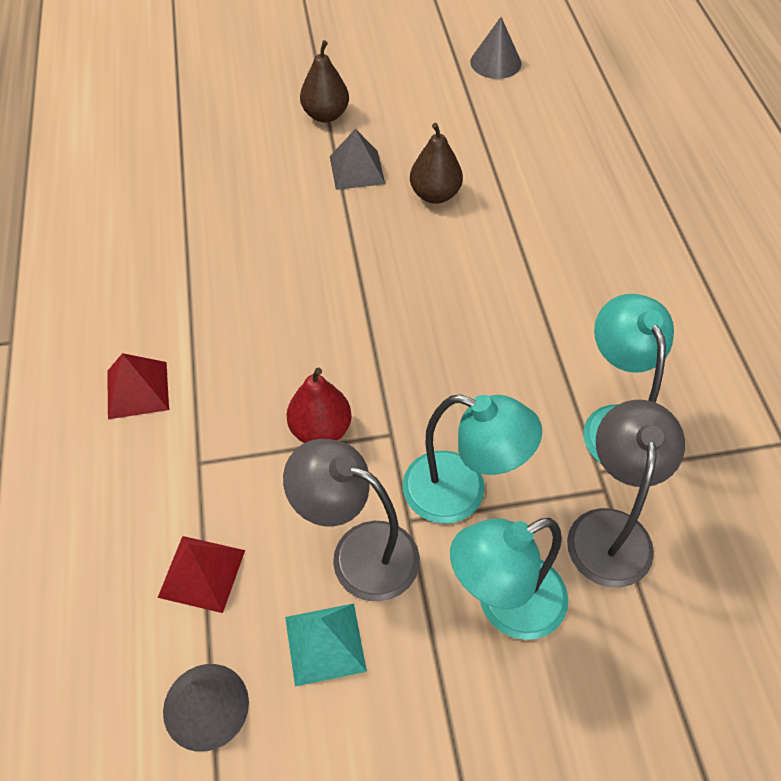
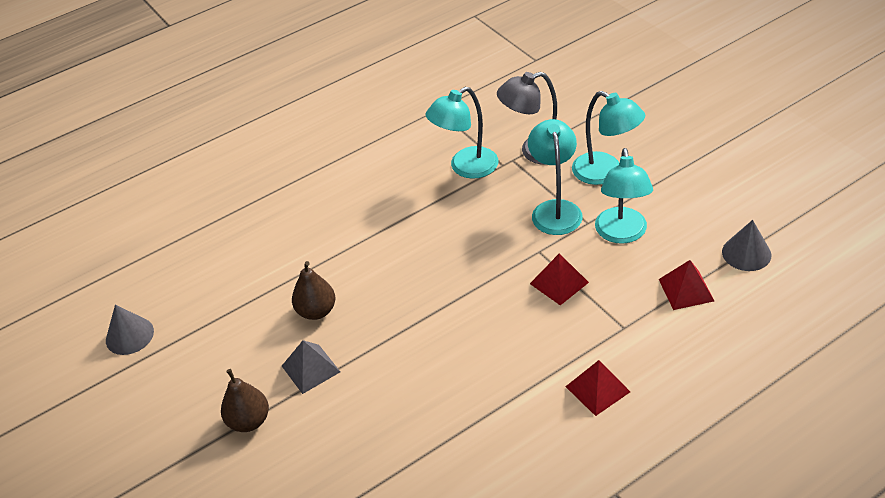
camera: 110 degrees left, 10 degrees down
(320, 430) = (559, 283): red pear -> red pyramid
(325, 644) = (679, 225): turquoise pyramid -> none
(358, 552) = (621, 234): grey lamp -> turquoise lamp

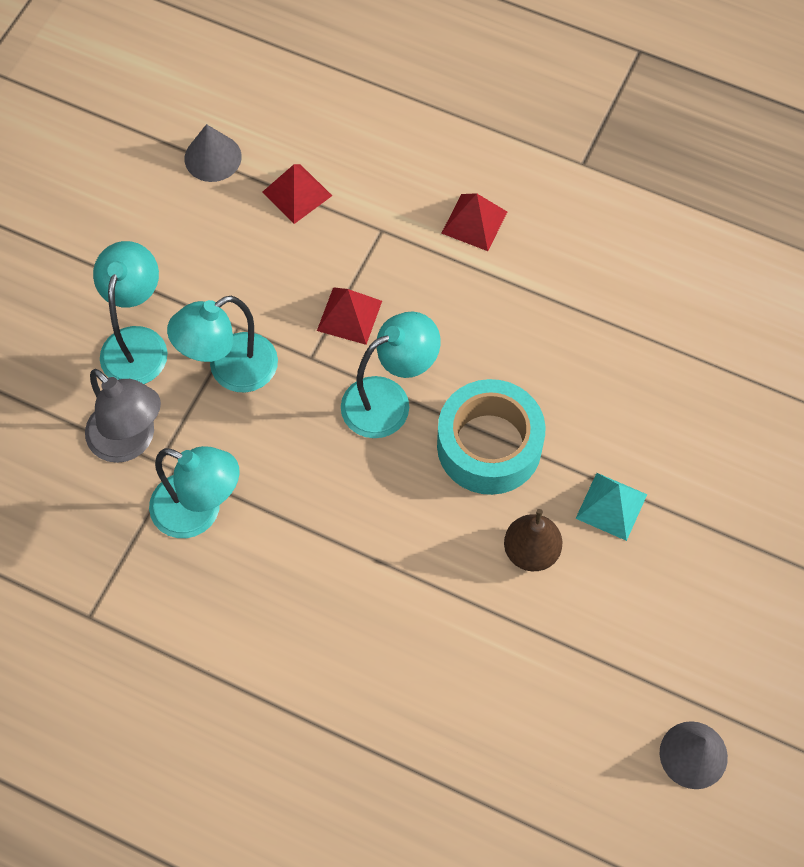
camera: 125 degrees left, 20 degrees up
(249, 421) = (712, 527): brown pear -> none
(311, 368) = (611, 506): grey pyramid -> turquoise pyramid
(405, 320) = (489, 446): none -> turquoise tape
(621, 234) = (240, 284): turquoise lamp -> turquoise lamp (389, 400)

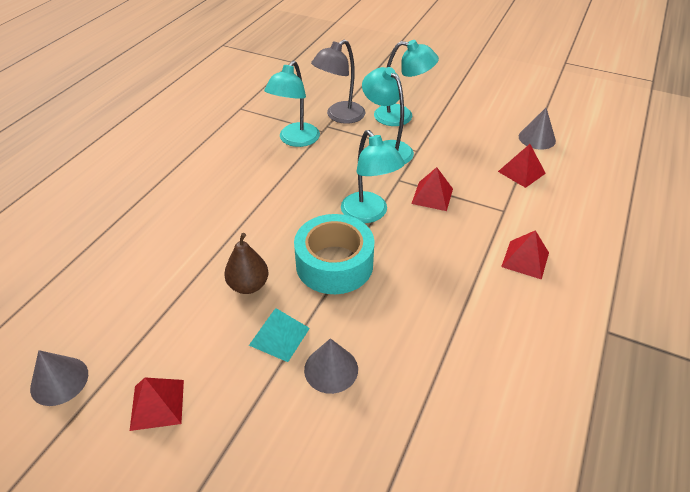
camera: 90 degrees right, 20 degrees down
(653, 447) = (331, 369): none -> grey cone
(714, 631) = (157, 404): none -> red pyramid

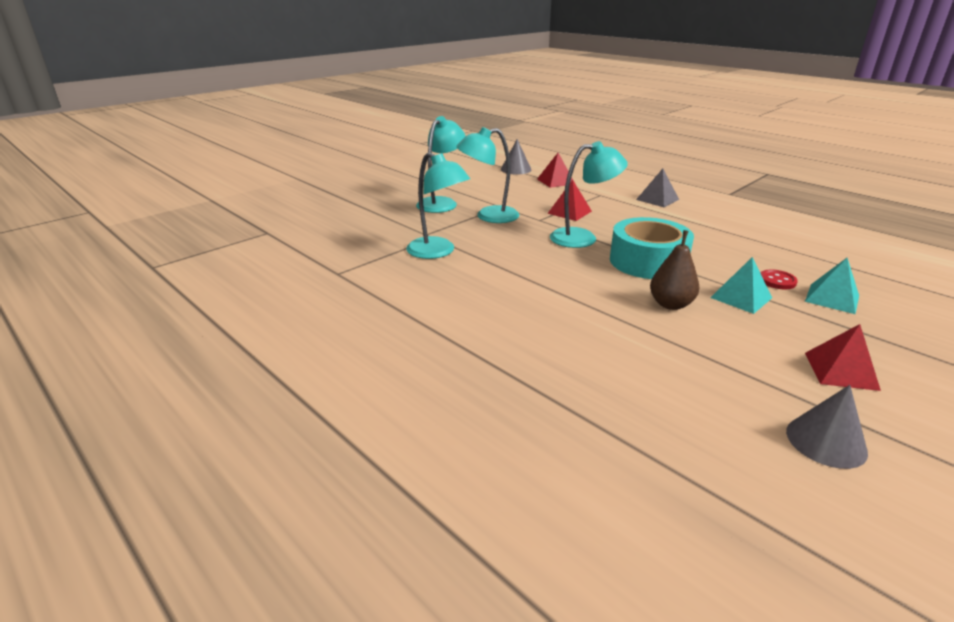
camera: 70 degrees left, 15 degrees down
(305, 417) = (832, 298): none -> turquoise pyramid
(331, 369) = (777, 281): grey cone -> red button
(339, 116) = (414, 226): grey lamp -> none
(525, 259) = (657, 199): red pyramid -> grey pyramid

